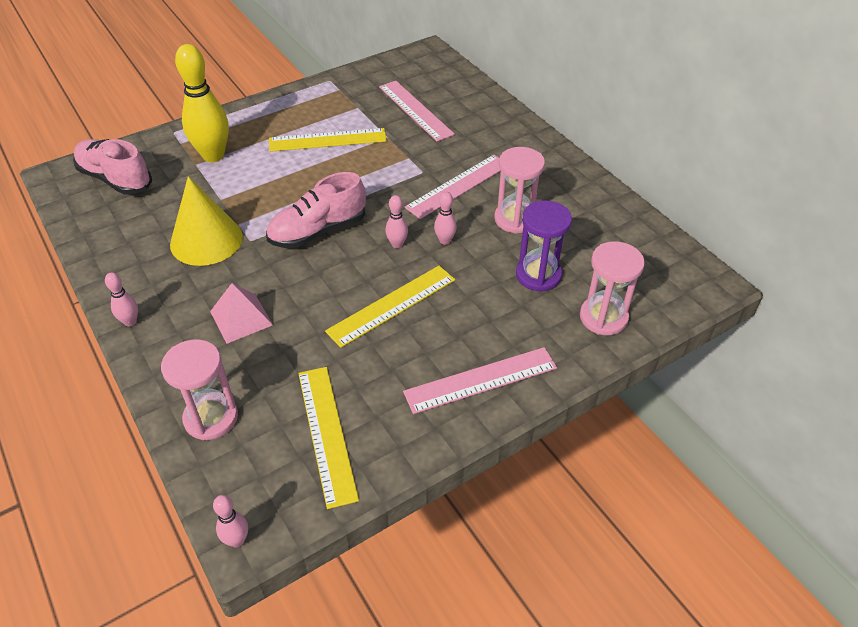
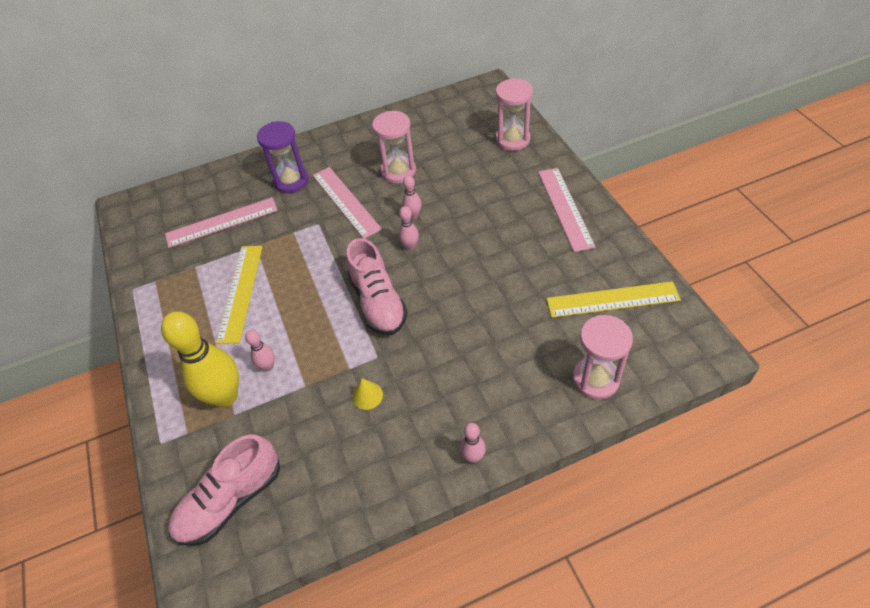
camera: 75 degrees left, 5 degrees up
(206, 240) = (367, 395): yellow cone -> yellow cone, size x0.42
(237, 540) = (711, 356): pink bowling pin -> pink bowling pin (268, 366)
(241, 318) = (481, 361): pink pyramid -> none
(392, 305) = (482, 254): yellow ruler -> none
(538, 275) = (464, 166): purple hourglass -> purple hourglass (291, 181)

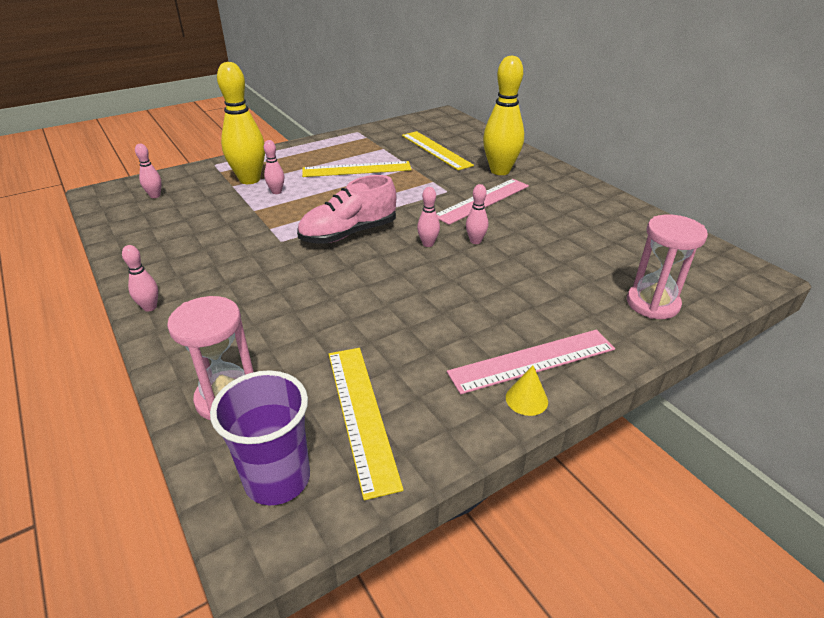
camera: 75 degrees right, 15 degrees down
(222, 222) = (435, 150): pink ruler -> yellow ruler
(230, 500) = (155, 196): pink shoe -> pink bowling pin
(291, 181) = (500, 171): purple hourglass -> yellow bowling pin
(367, 395) = (237, 240): yellow cone -> yellow cone (526, 399)
(398, 171) = (542, 225): pink hourglass -> none
(667, 344) = (277, 479): none -> purple cup

